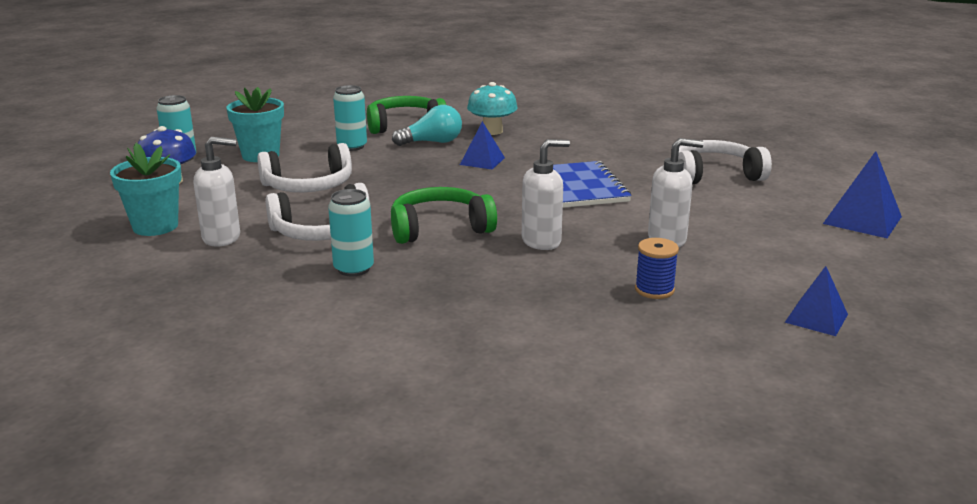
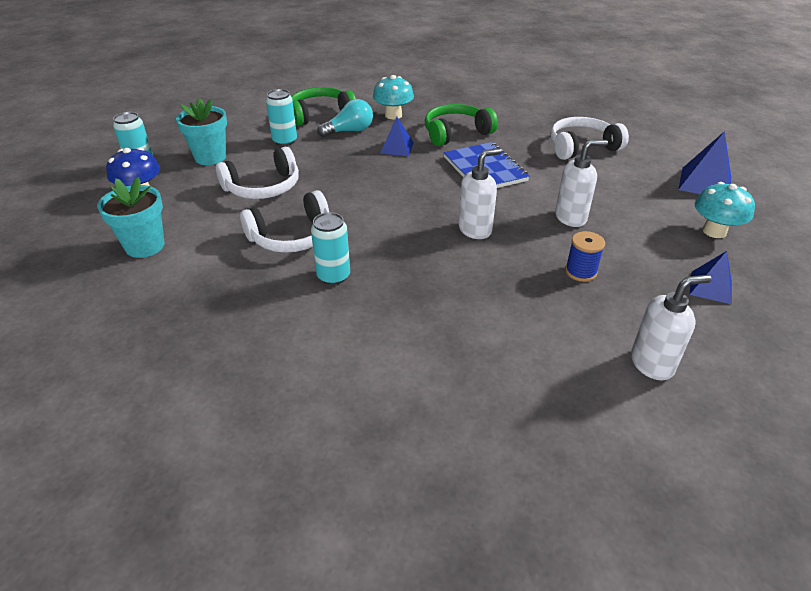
camera: 10 degrees left, 15 degrees up
(222, 238) = (209, 253): white soap dispenser -> white soap dispenser (652, 364)
(440, 228) = (389, 224): green headphones -> green headphones (456, 133)
(850, 266) = (714, 231): none -> turquoise mushroom

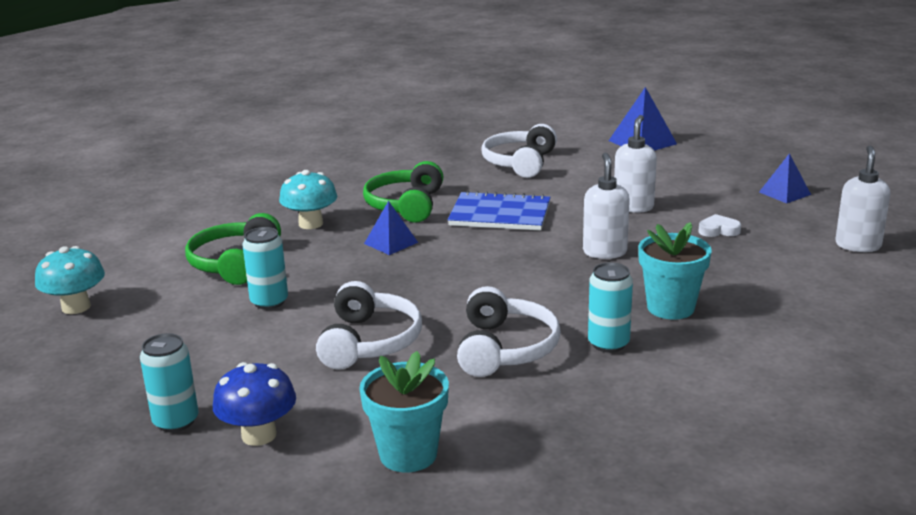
camera: 55 degrees left, 15 degrees down
(210, 157) = (233, 362): turquoise flower pot -> turquoise flower pot (670, 308)
(349, 131) = (308, 257): turquoise light bulb -> none
(580, 272) = (718, 230): blue spool -> white heart
(714, 231) = (714, 165): turquoise mushroom -> turquoise mushroom (76, 307)

